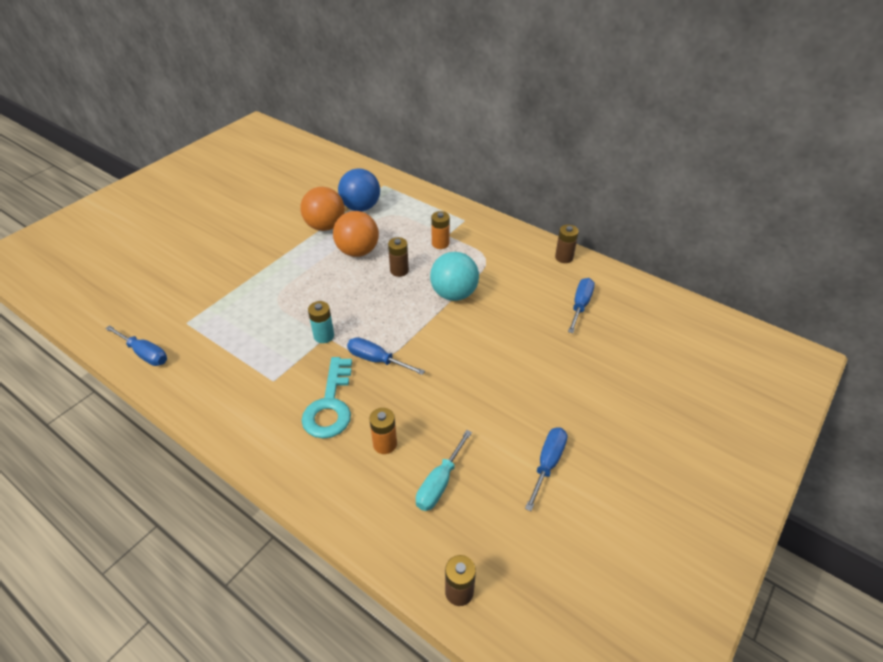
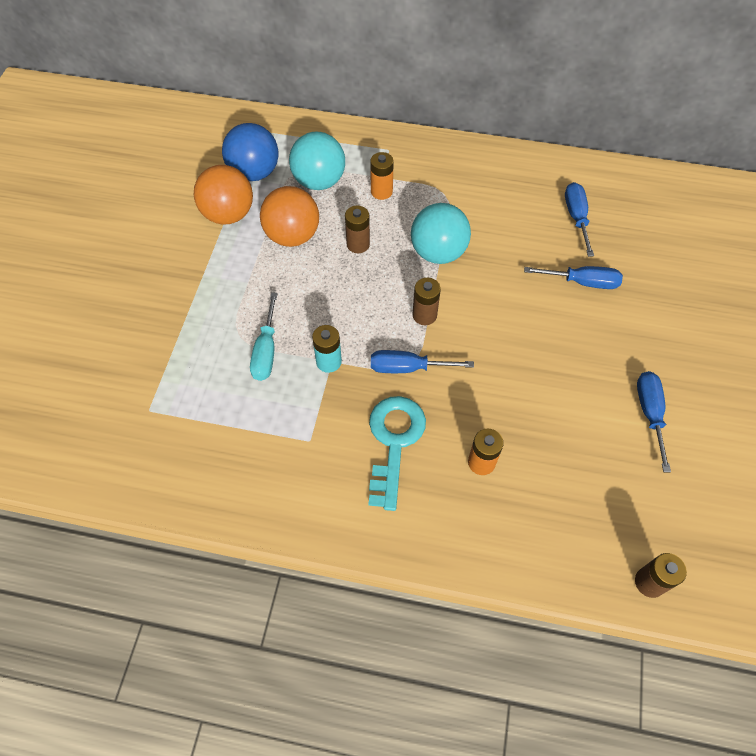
camera: 25 degrees left, 15 degrees up
(144, 354) = (128, 471): blue screwdriver -> blue screwdriver (582, 282)
(330, 405) = (394, 442): turquoise key -> turquoise key turned 150 degrees counterclockwise
(400, 225) = (319, 181): none -> turquoise ball
(439, 483) = (562, 480): turquoise screwdriver -> turquoise screwdriver (266, 350)
(564, 257) = (525, 163): brown battery -> brown battery (424, 315)

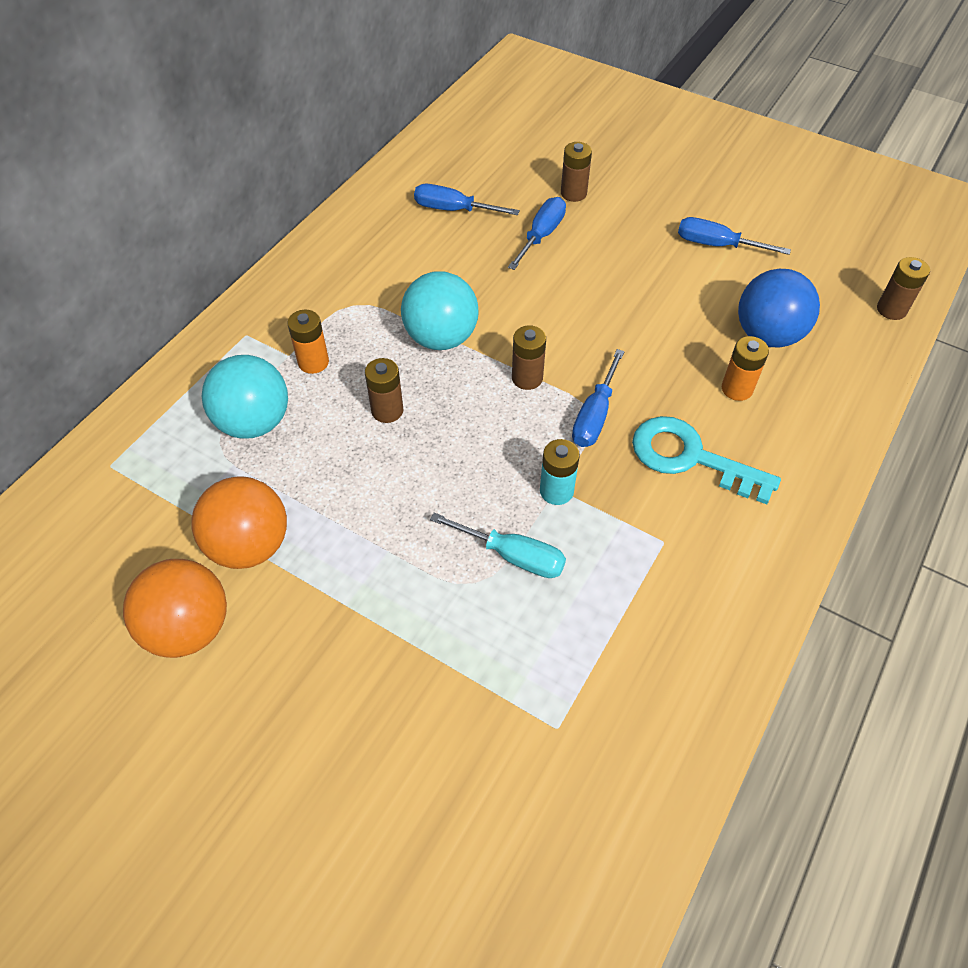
camera: 70 degrees left, 5 degrees down
(254, 173) = (188, 494): blue ball -> blue ball (767, 335)
(292, 236) = (334, 477): orange ball -> orange ball (189, 628)
(648, 290) = (573, 193): none -> brown battery

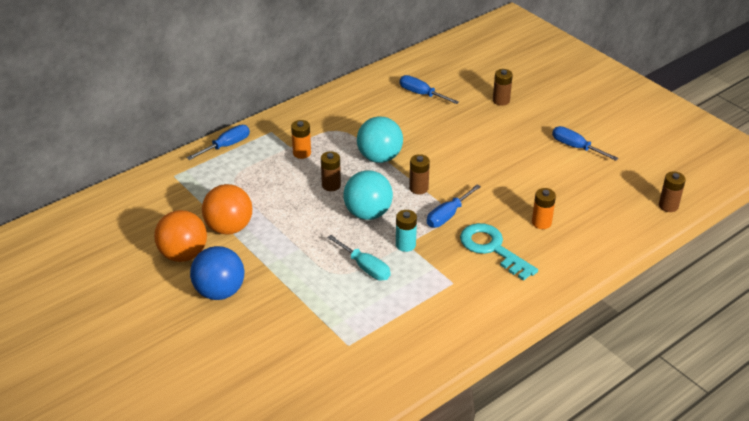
camera: 20 degrees right, 15 degrees down
(254, 422) = (256, 174): turquoise ball -> turquoise ball (368, 213)
(541, 235) = (468, 119): blue screwdriver -> blue screwdriver (226, 146)
(767, 335) = (578, 201): blue ball -> blue ball (219, 292)

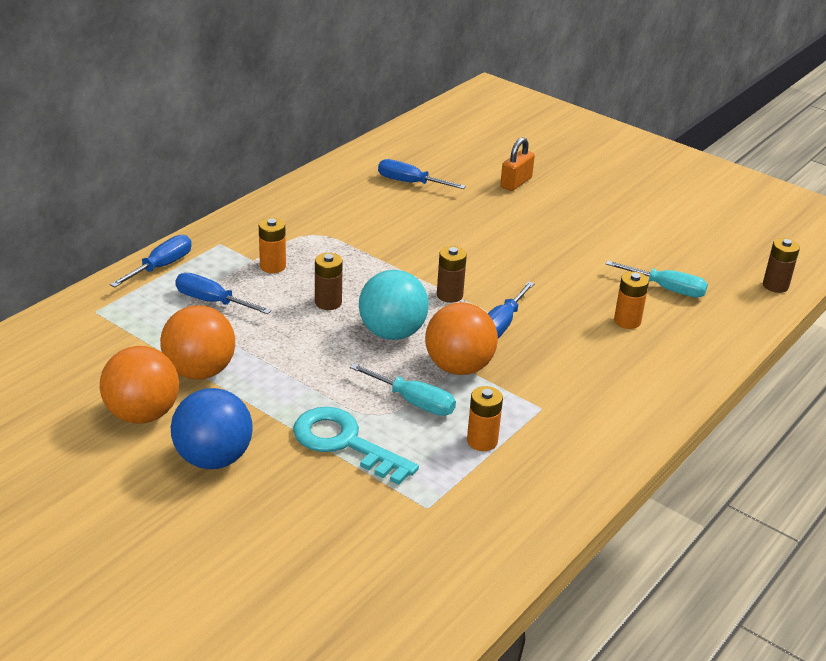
camera: 15 degrees left, 5 degrees down
(379, 157) = (382, 262): turquoise ball -> none
(402, 302) = (482, 441): none -> orange battery
(405, 245) = (459, 367): turquoise battery -> orange ball
(492, 249) = (577, 359): turquoise key -> turquoise key (345, 443)
(501, 100) = (516, 182): brown battery -> orange padlock
(576, 147) = (633, 228): blue screwdriver -> blue screwdriver (212, 301)
(582, 200) = (666, 289): none -> turquoise screwdriver

